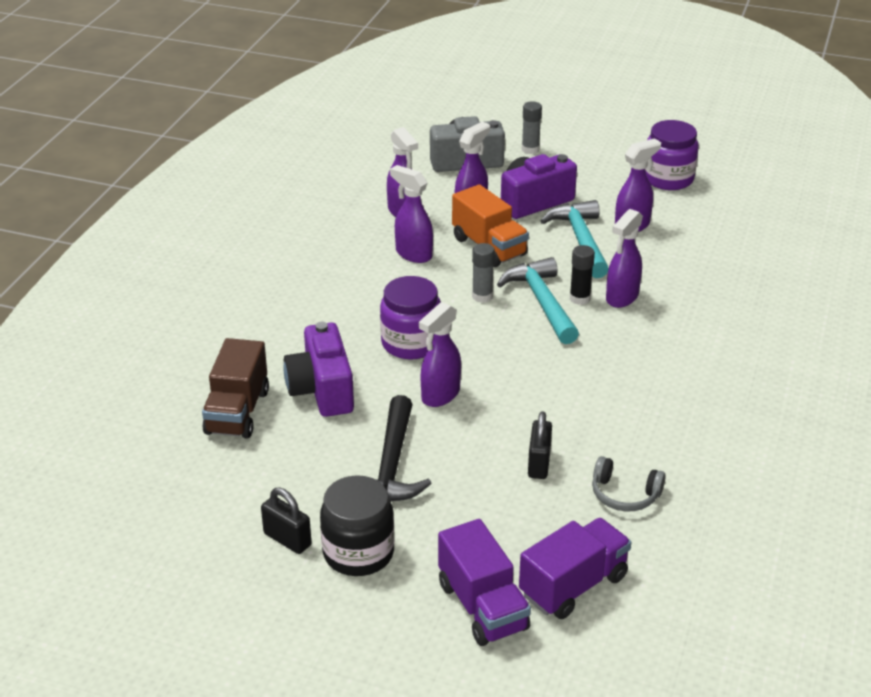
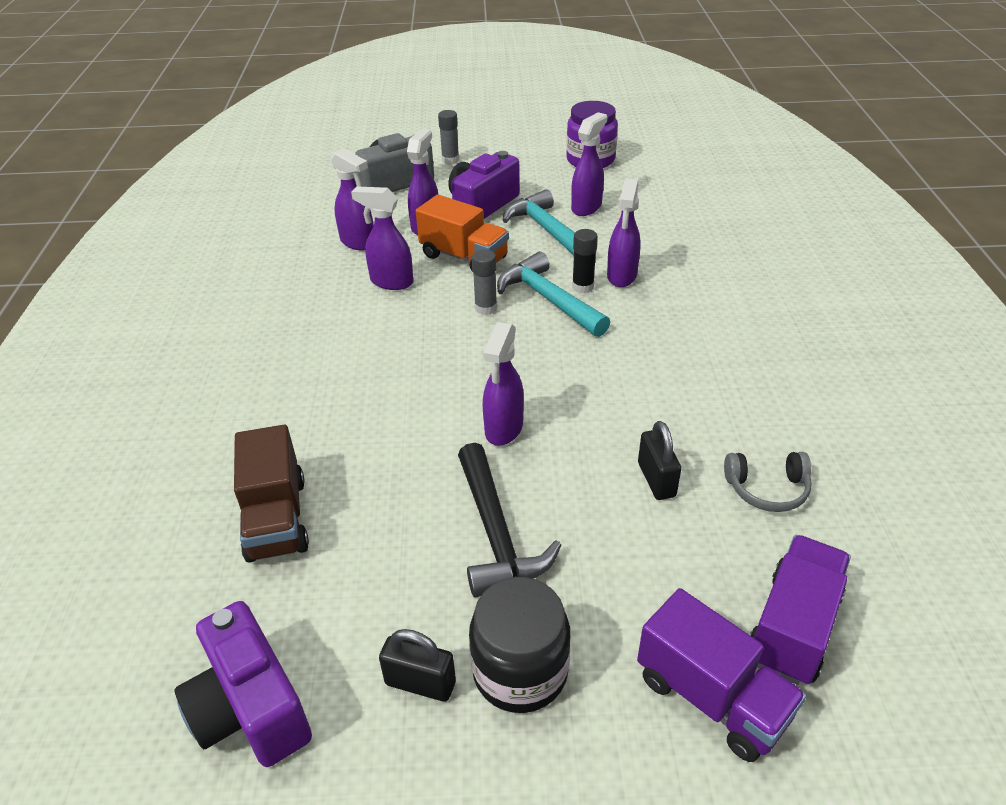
camera: 20 degrees left, 5 degrees up
(322, 390) = (367, 460): purple camera -> purple camera (250, 708)
(411, 343) = (439, 377): purple jar -> none

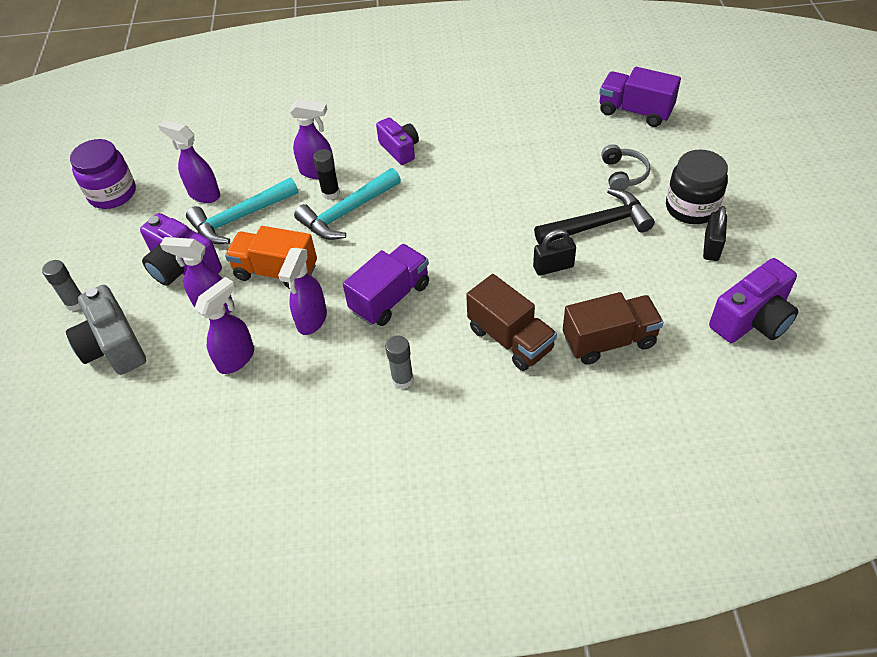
camera: 90 degrees left, 10 degrees up
(314, 425) = (510, 339): none -> brown truck
(464, 257) = (276, 272): orange truck -> orange truck turned 105 degrees counterclockwise
(486, 308) = (357, 250): grey glue stick -> grey glue stick (402, 379)
(503, 429) = (503, 228): purple spray bottle -> none
(656, 480) = (540, 156): black padlock -> black padlock (553, 267)
(666, 339) = (400, 149): none -> purple camera
(712, 697) = (684, 140): purple truck -> purple truck (390, 298)
(767, 489) = (541, 113): grey headphones -> grey headphones (623, 174)

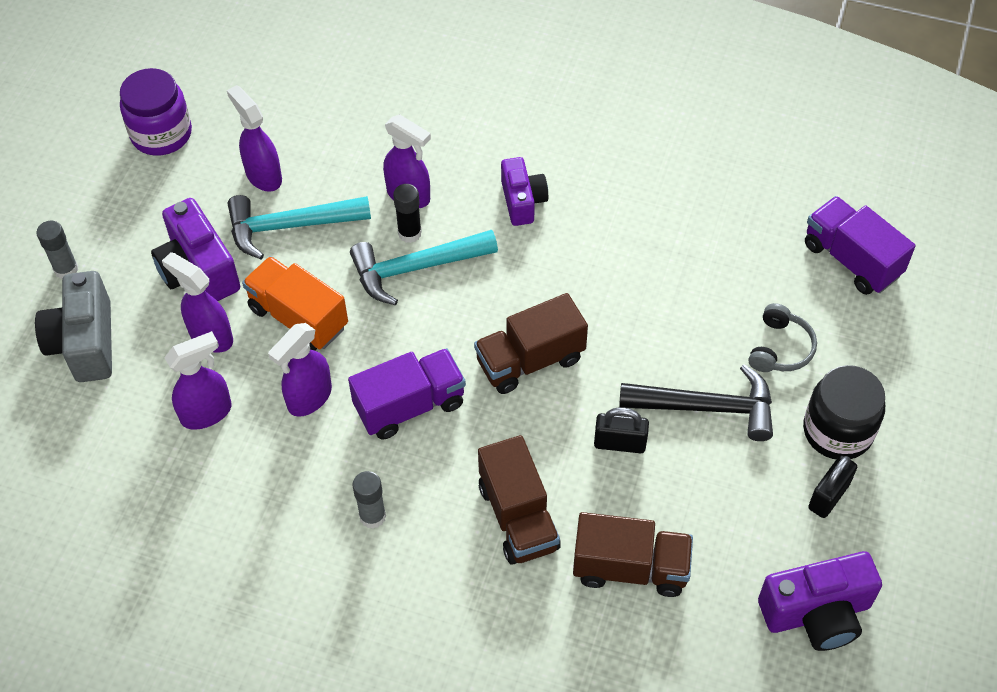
camera: 20 degrees right, 5 degrees up
(460, 239) = (530, 360): none -> brown truck

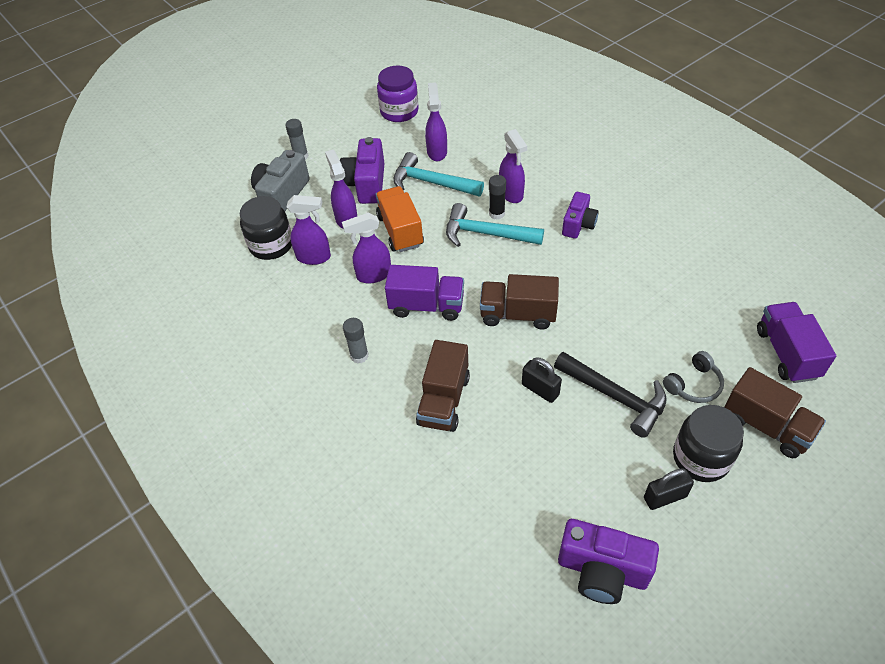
camera: 35 degrees right, 5 degrees down
(130, 425) = (271, 245): none -> black jar
(630, 568) = (492, 468): brown truck -> brown truck (766, 426)

